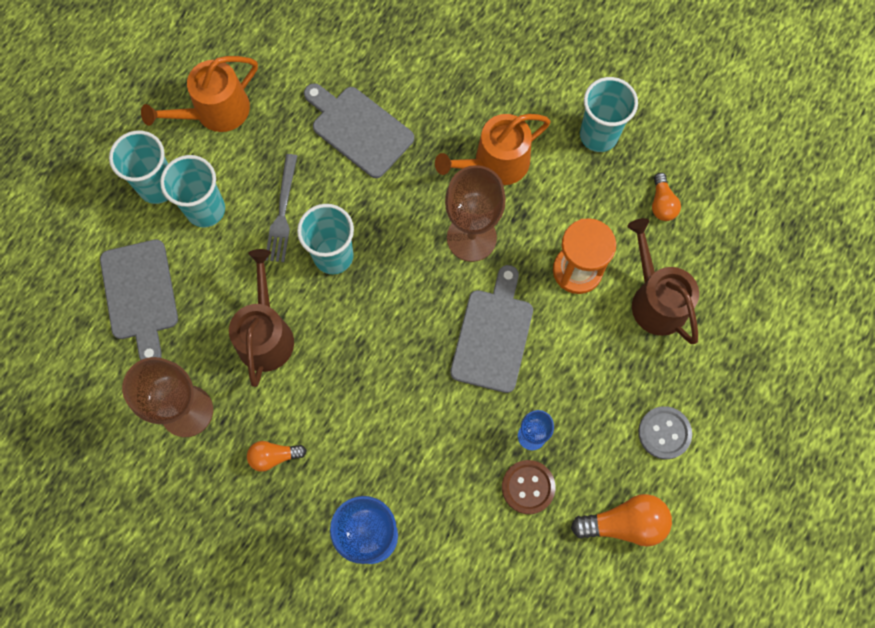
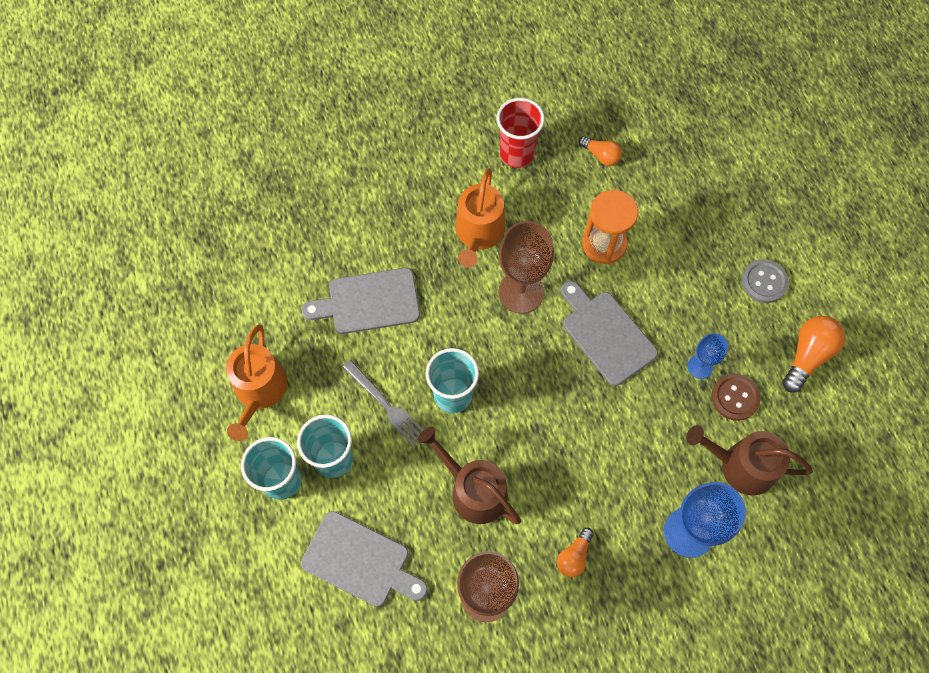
camera: 50 degrees left, 5 degrees down
(598, 135) = (517, 154): turquoise cup -> red cup
(655, 300) = (666, 213): brown watering can -> brown watering can (741, 466)

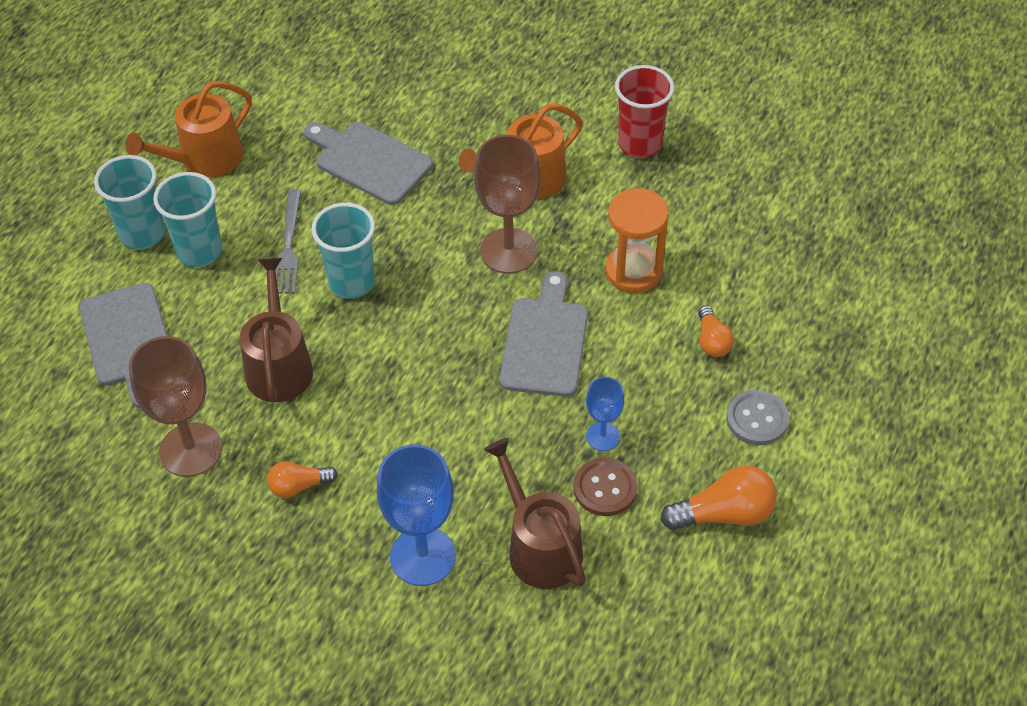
camera: 45 degrees right, 15 degrees down
(601, 155) = (720, 200): orange light bulb -> orange light bulb (712, 341)

